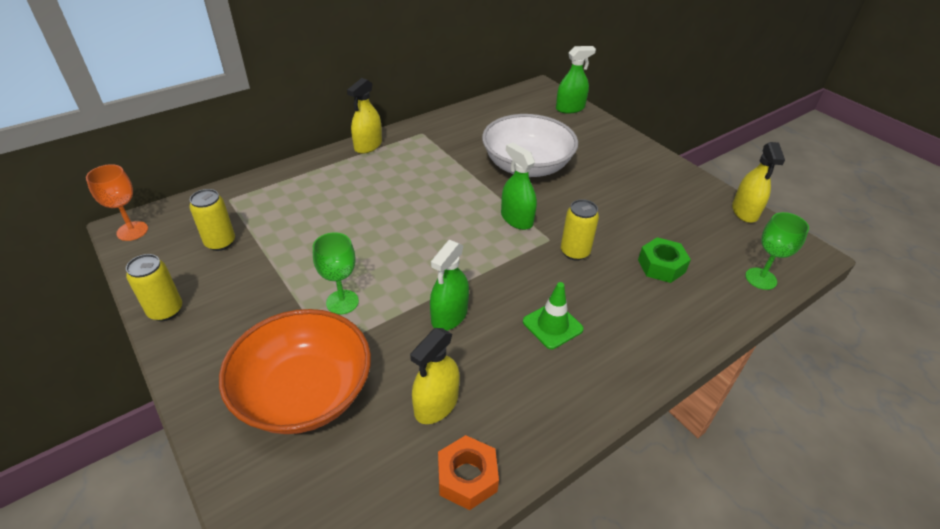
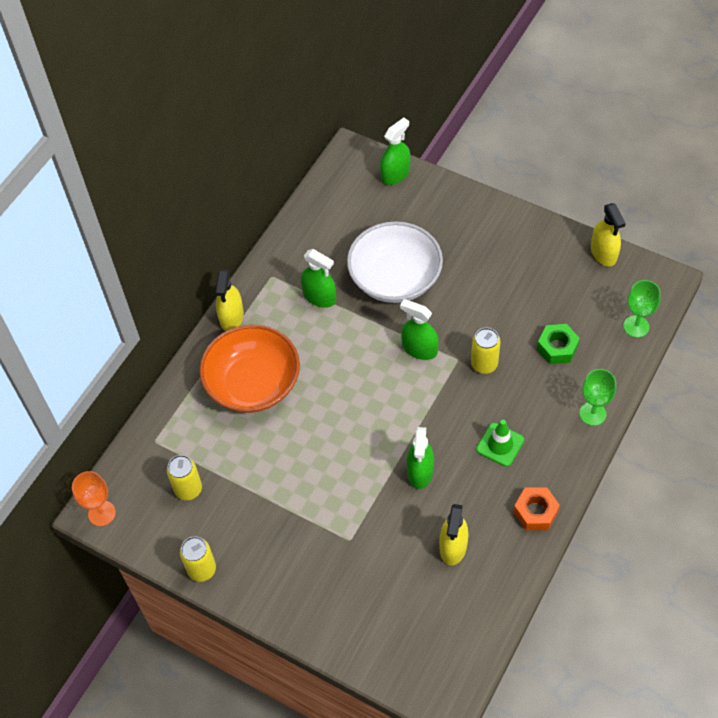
camera: 20 degrees left, 15 degrees up
(304, 393) = (358, 582): orange bowl -> orange bowl (253, 384)
(342, 302) = (331, 498): green goblet -> green goblet (592, 414)
(451, 156) = (319, 297): none -> green spray bottle
(467, 477) = (501, 586): orange nut -> orange nut (535, 512)

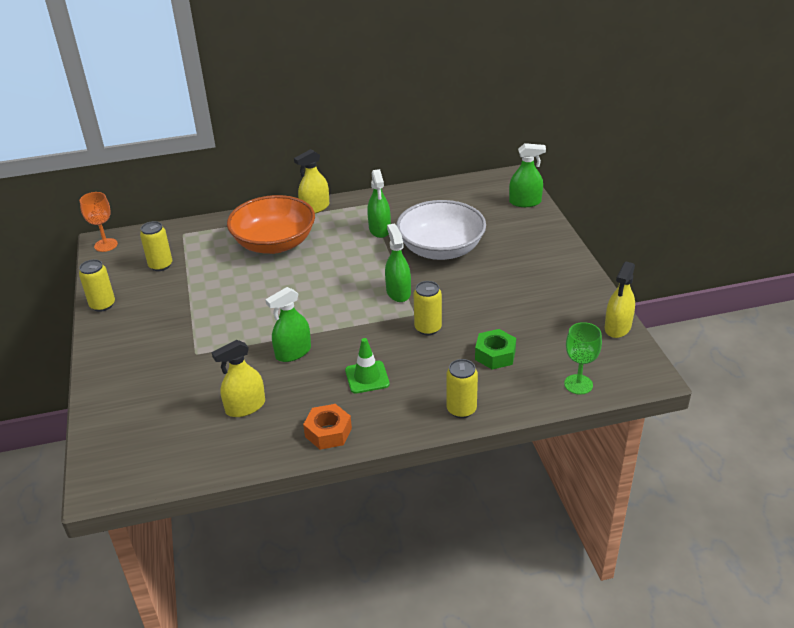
camera: 45 degrees right, 20 degrees down
(592, 414) = (461, 409): green goblet -> yellow can

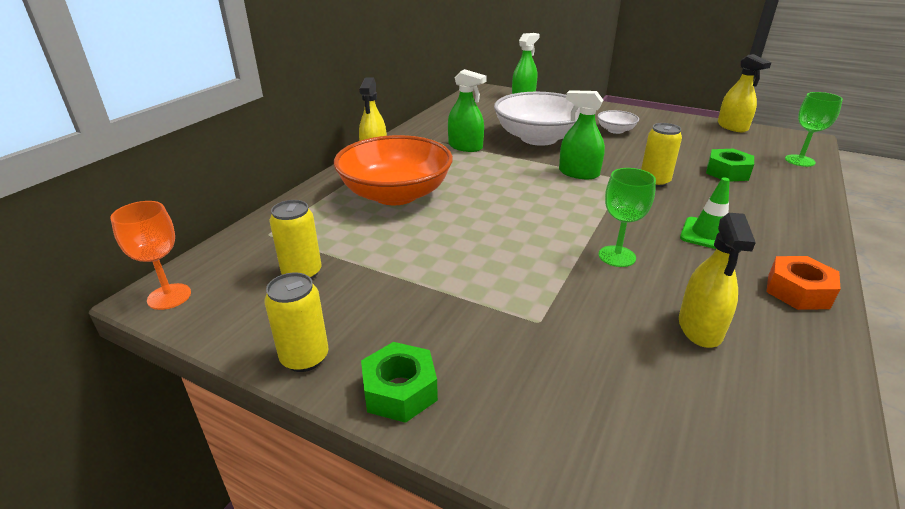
camera: 50 degrees left, 5 degrees down
(106, 340) = (400, 391): none -> green nut
(293, 352) = (617, 256): green spray bottle -> green goblet
(461, 409) = (803, 212): yellow can -> none
(511, 274) = (615, 130): none -> white bowl

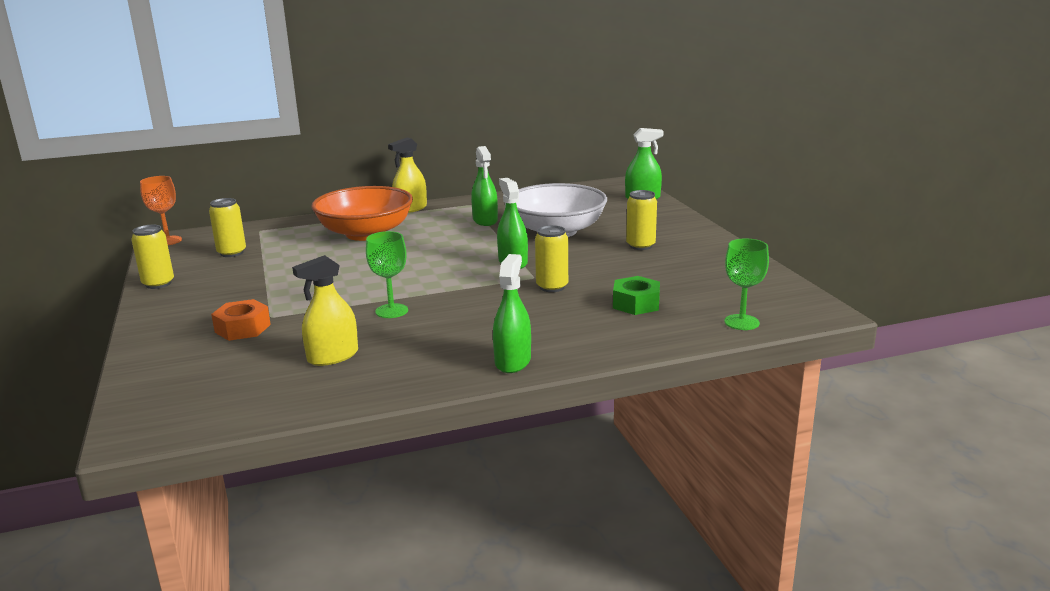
camera: 45 degrees right, 10 degrees down
(400, 391) = (159, 310): green nut -> none
(615, 130) = (640, 246): white bowl -> yellow can
(708, 234) = (484, 327): green traffic cone -> none
(732, 127) = (773, 278): yellow spray bottle -> none
(798, 291) = (440, 373): orange nut -> orange nut (243, 328)
(799, 252) = (512, 361): none -> green spray bottle

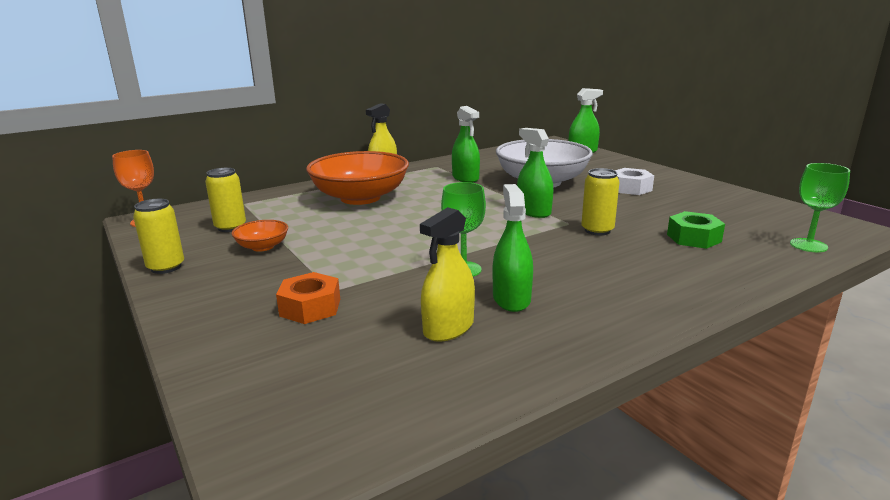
camera: 15 degrees left, 0 degrees up
(244, 273) = (262, 247): none -> orange bowl
(512, 361) = (650, 309): green spray bottle -> green spray bottle (511, 299)
(640, 246) = (630, 188): yellow can -> white nut

